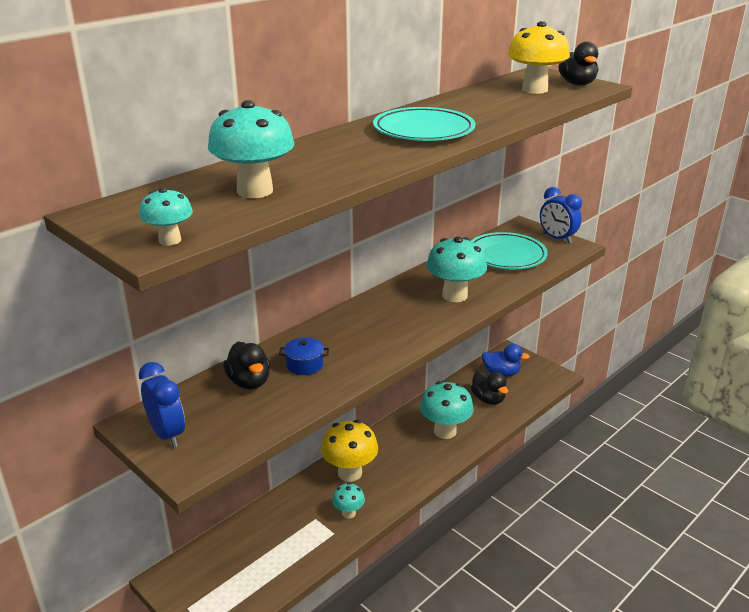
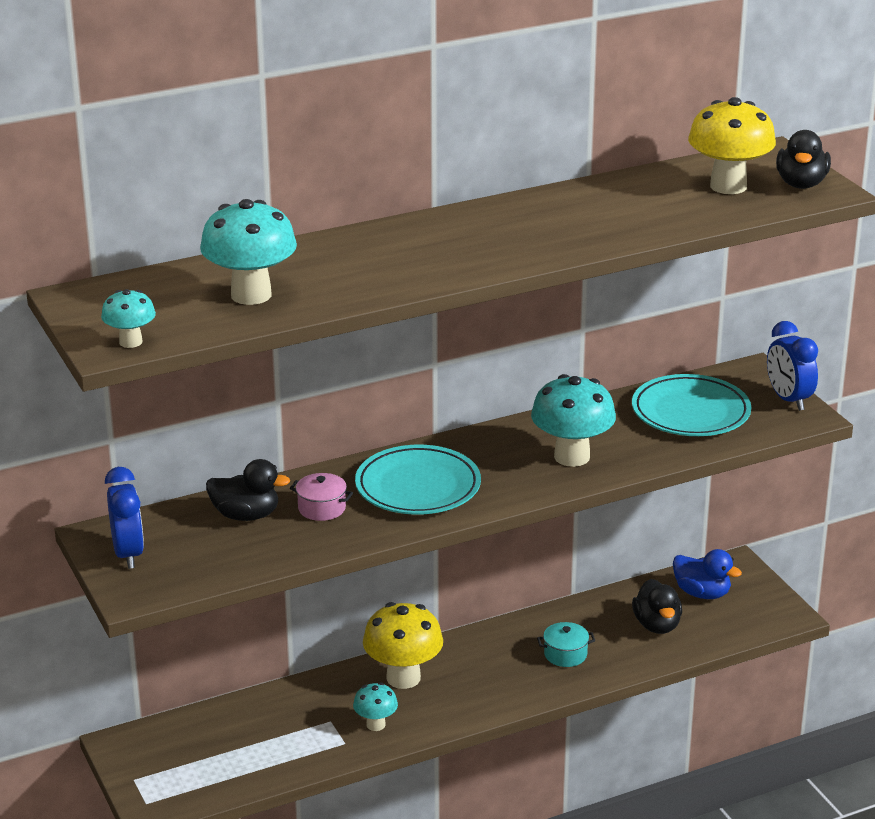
camera: 20 degrees right, 0 degrees up
(249, 382) = (246, 515): black duck -> black duck turned 75 degrees counterclockwise
(304, 365) = (322, 508): blue pot -> pink pot
(423, 130) = (511, 236): turquoise plate -> turquoise plate (418, 486)
(445, 431) = (565, 654): turquoise mushroom -> turquoise pot

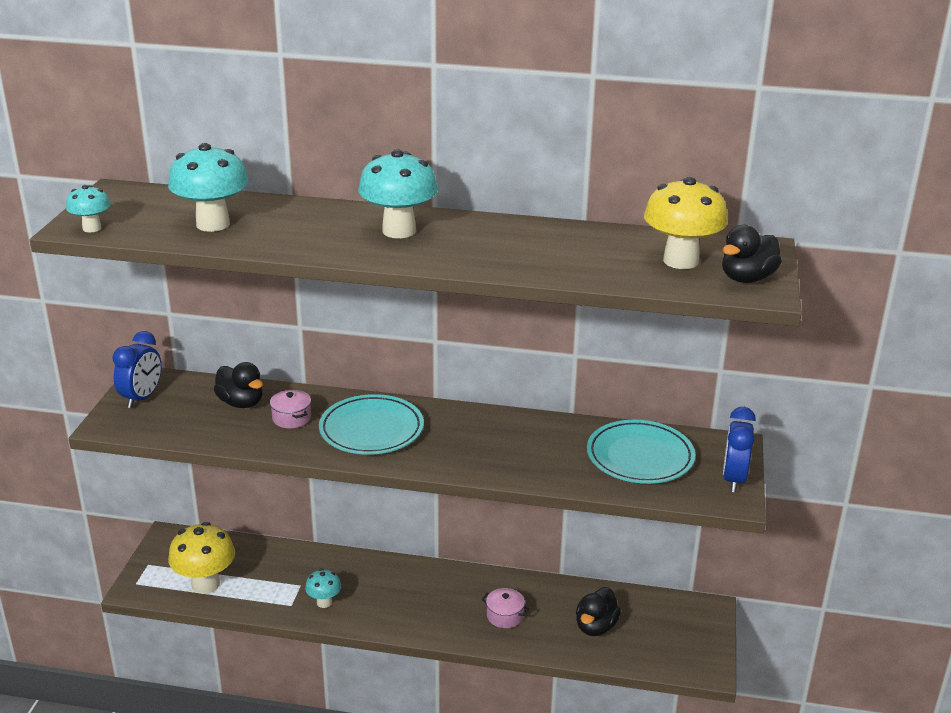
camera: 35 degrees right, 0 degrees up
(403, 678) = (379, 578): yellow mushroom -> yellow mushroom (205, 584)
(565, 654) = (504, 616): turquoise pot -> pink pot
(572, 456) = (505, 453): turquoise mushroom -> turquoise mushroom (399, 231)
(702, 593) = (657, 618): blue duck -> none

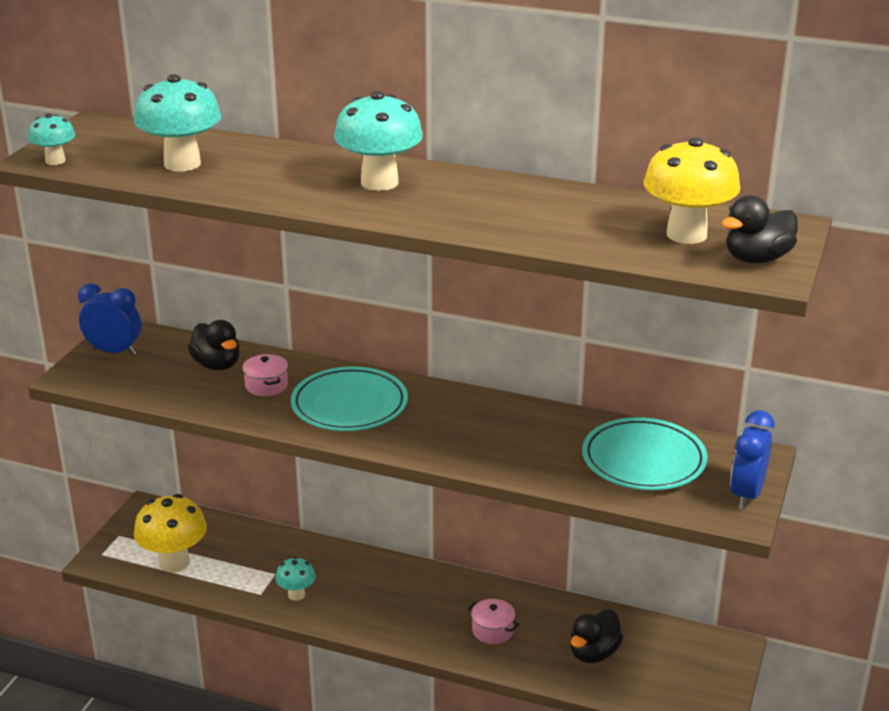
camera: 10 degrees right, 0 degrees up
(142, 398) = (114, 352): blue clock -> blue clock turned 105 degrees counterclockwise

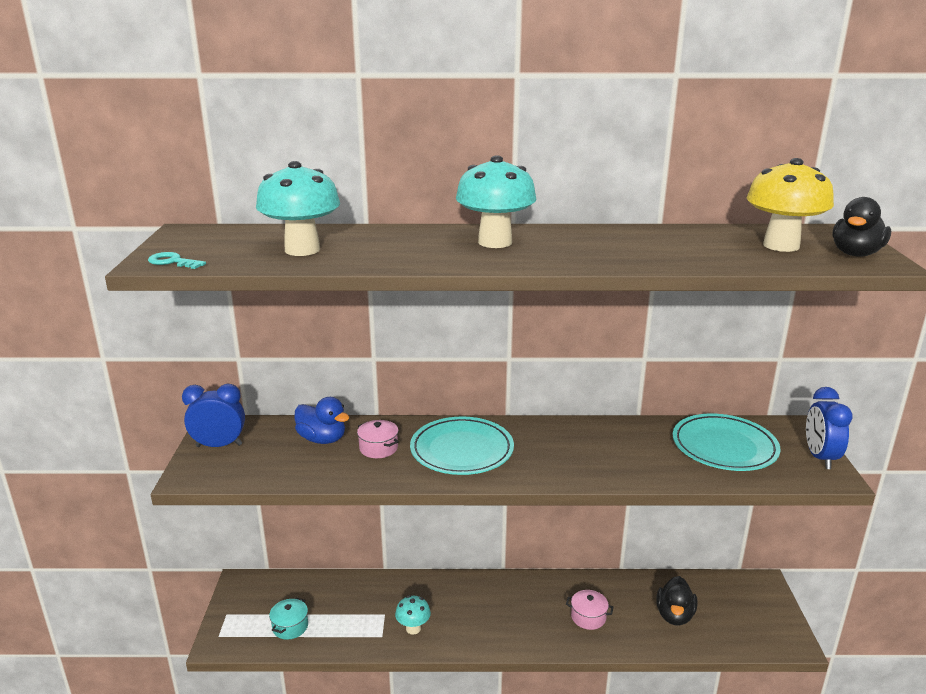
camera: 20 degrees left, 5 degrees down
(55, 161) = (173, 262): turquoise mushroom -> turquoise key
(174, 562) = (290, 626): yellow mushroom -> turquoise pot
(217, 365) = (322, 439): black duck -> blue duck

